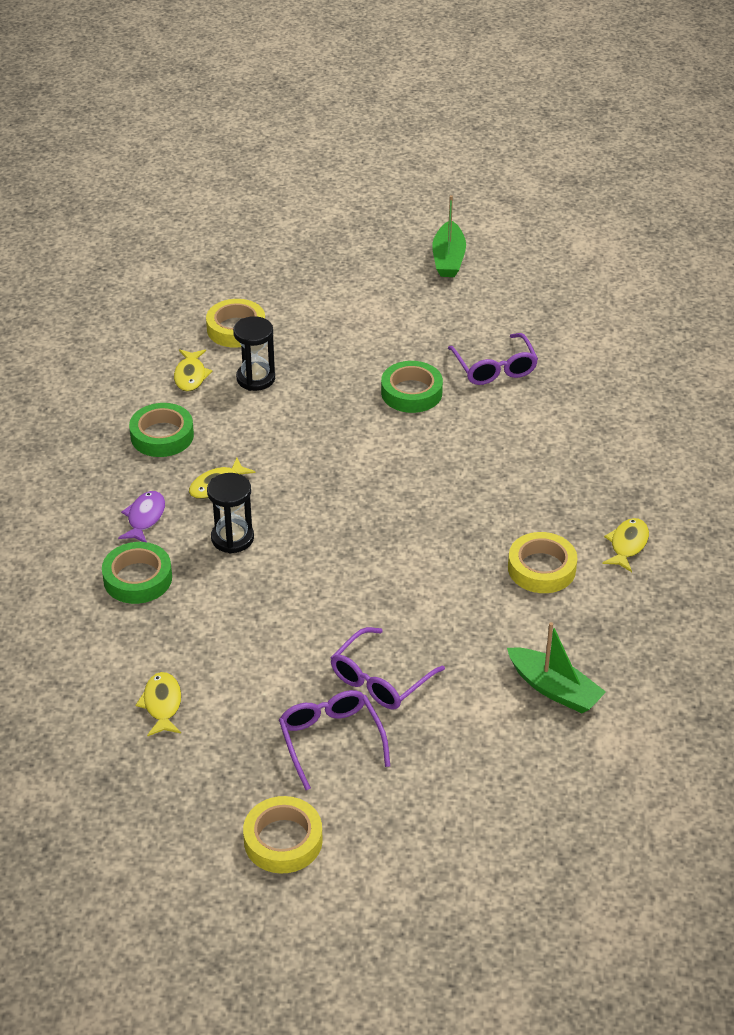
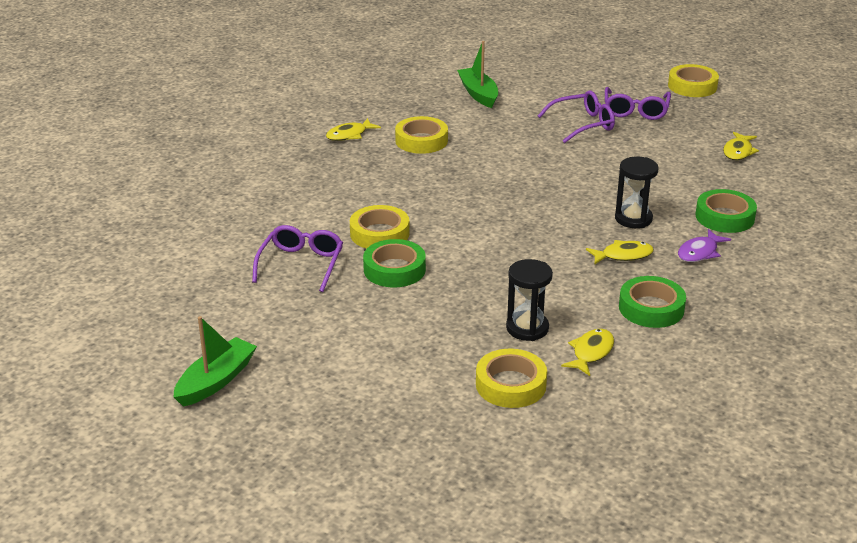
camera: 150 degrees left, 10 degrees down
(461, 425) = (379, 233): none -> yellow tape

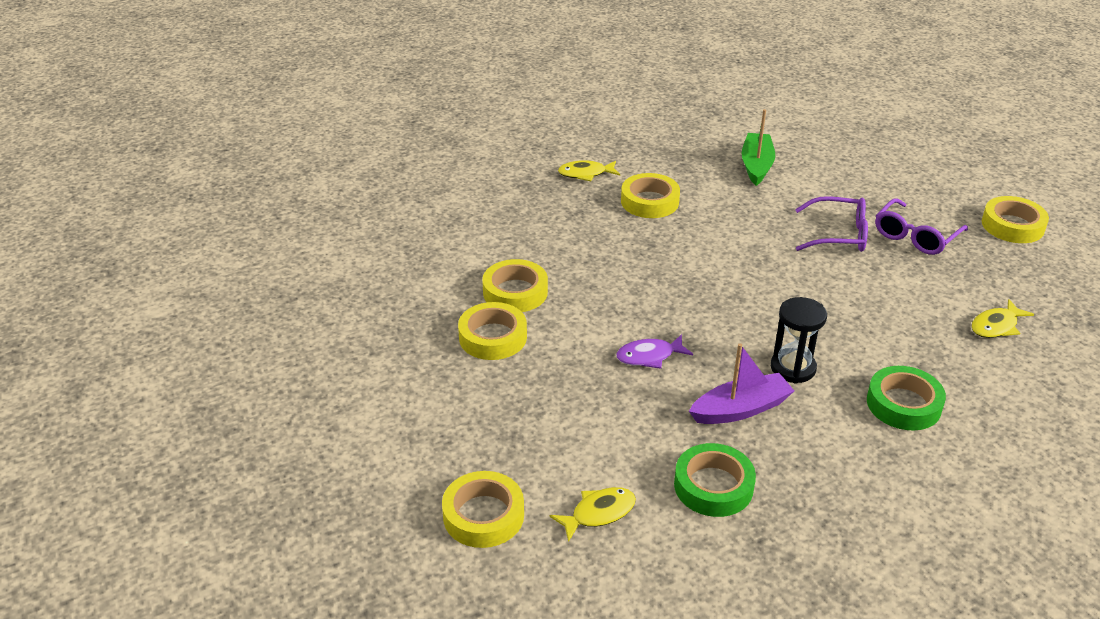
camera: 30 degrees right, 5 degrees up
(216, 381) = (232, 394): green boat -> none
(301, 264) = (414, 299): purple glasses -> none
(394, 269) = (493, 337): green tape -> yellow tape
(527, 328) = (560, 456): black hourglass -> none
(623, 255) = (740, 409): yellow fish -> purple boat
(699, 252) = (832, 438): purple fish -> purple fish (649, 356)

